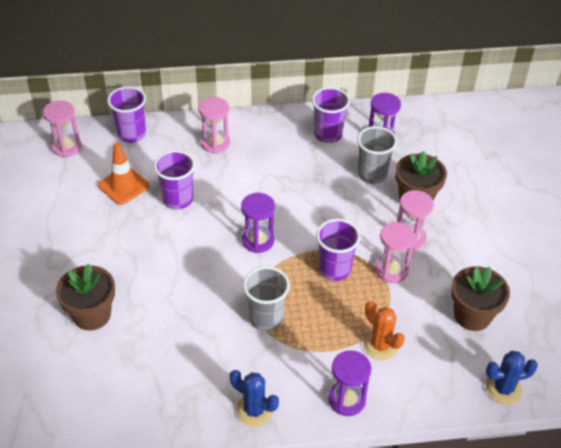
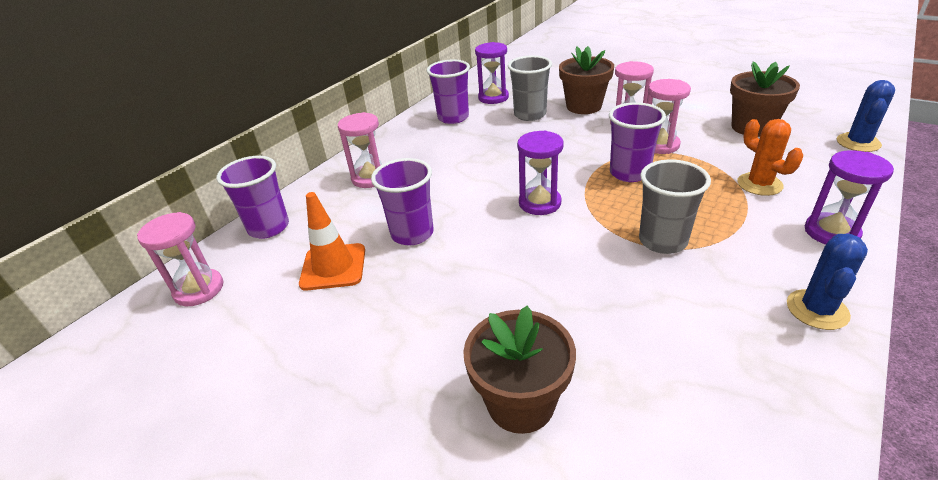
camera: 45 degrees left, 10 degrees down
(254, 410) = (817, 310): blue cactus -> blue cactus turned 45 degrees counterclockwise
(380, 345) = (759, 184): orange cactus -> orange cactus turned 60 degrees clockwise

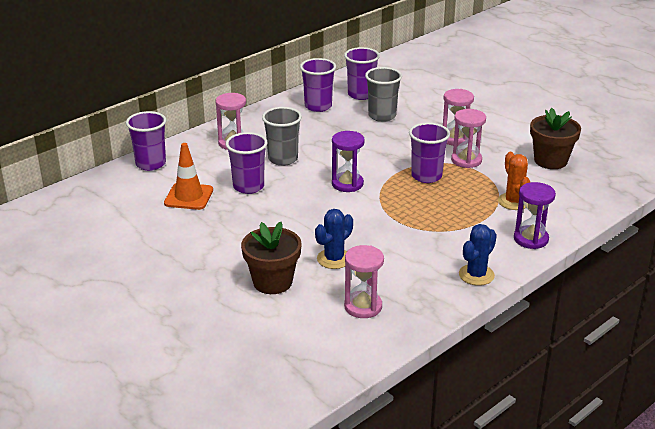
camera: 10 degrees right, 5 degrees down
(199, 289) = (99, 193): pink hourglass -> pink hourglass (363, 306)
(493, 97) = (361, 94): purple hourglass -> purple cup
(583, 106) = (431, 117): brown flower pot -> none
(662, 241) = (414, 223): grey cup -> grey cup (283, 159)
(858, 143) = (618, 188): blue cactus -> blue cactus (334, 259)

